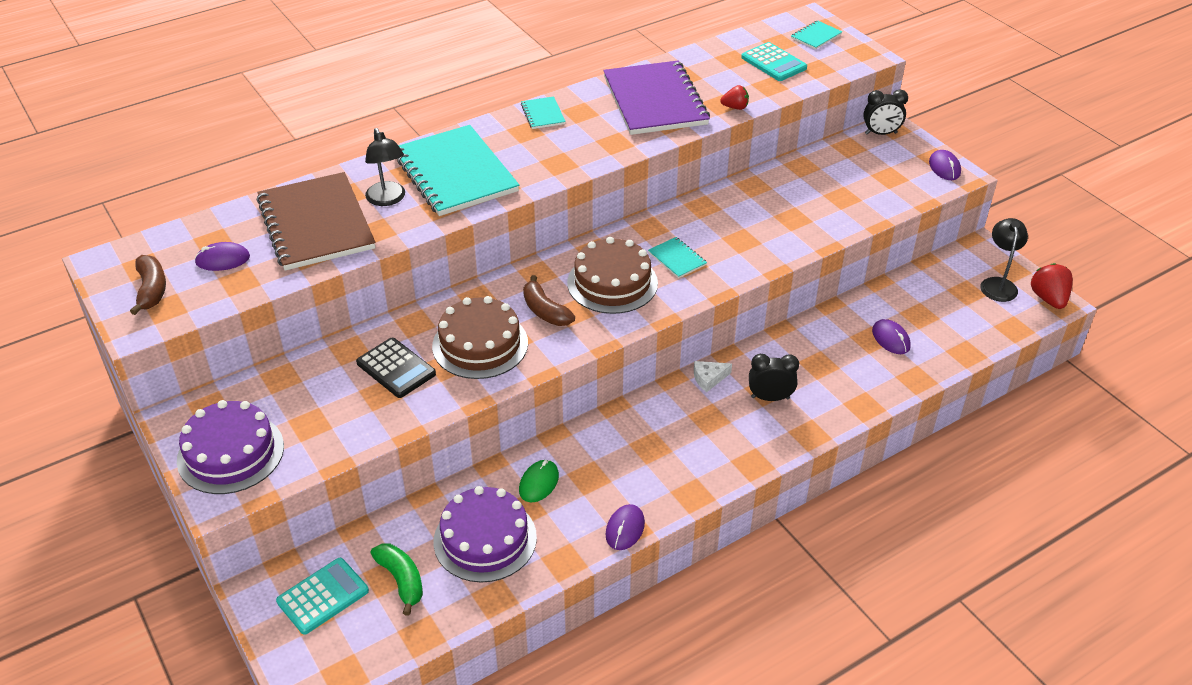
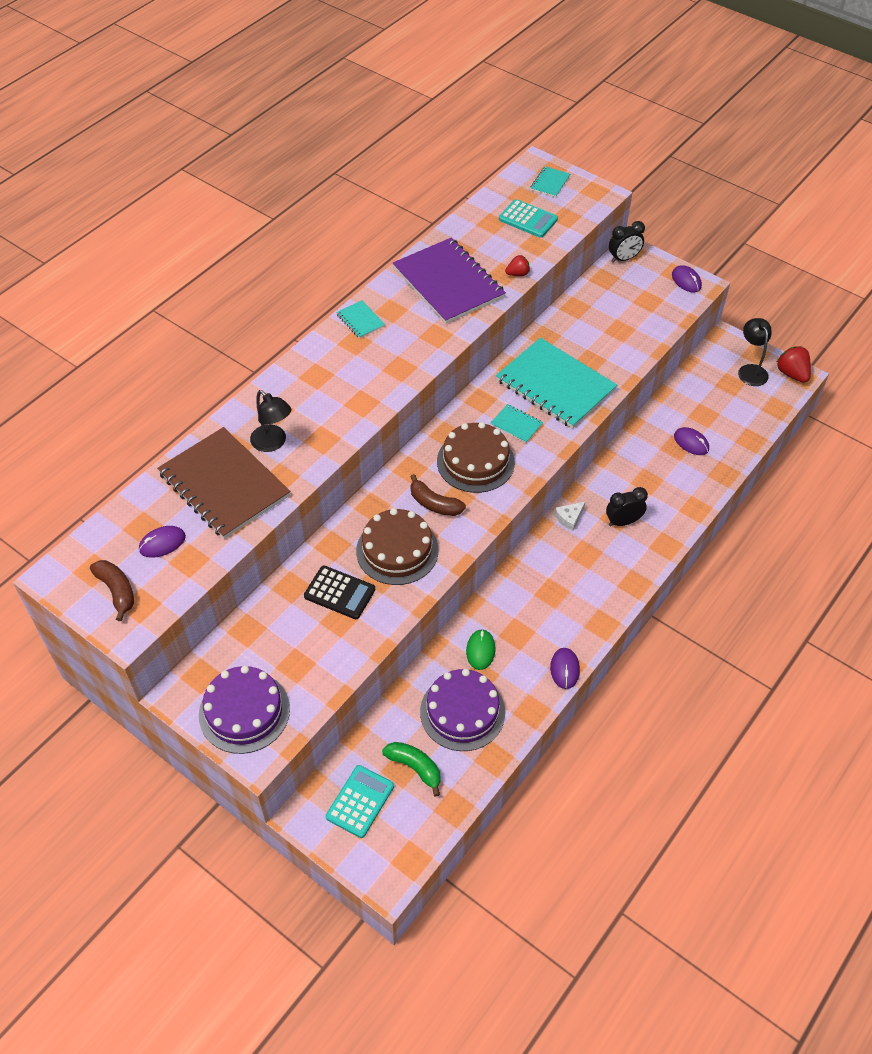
camera: 20 degrees left, 10 degrees up
(455, 173) = (317, 401): turquoise notebook -> turquoise notebook (555, 385)

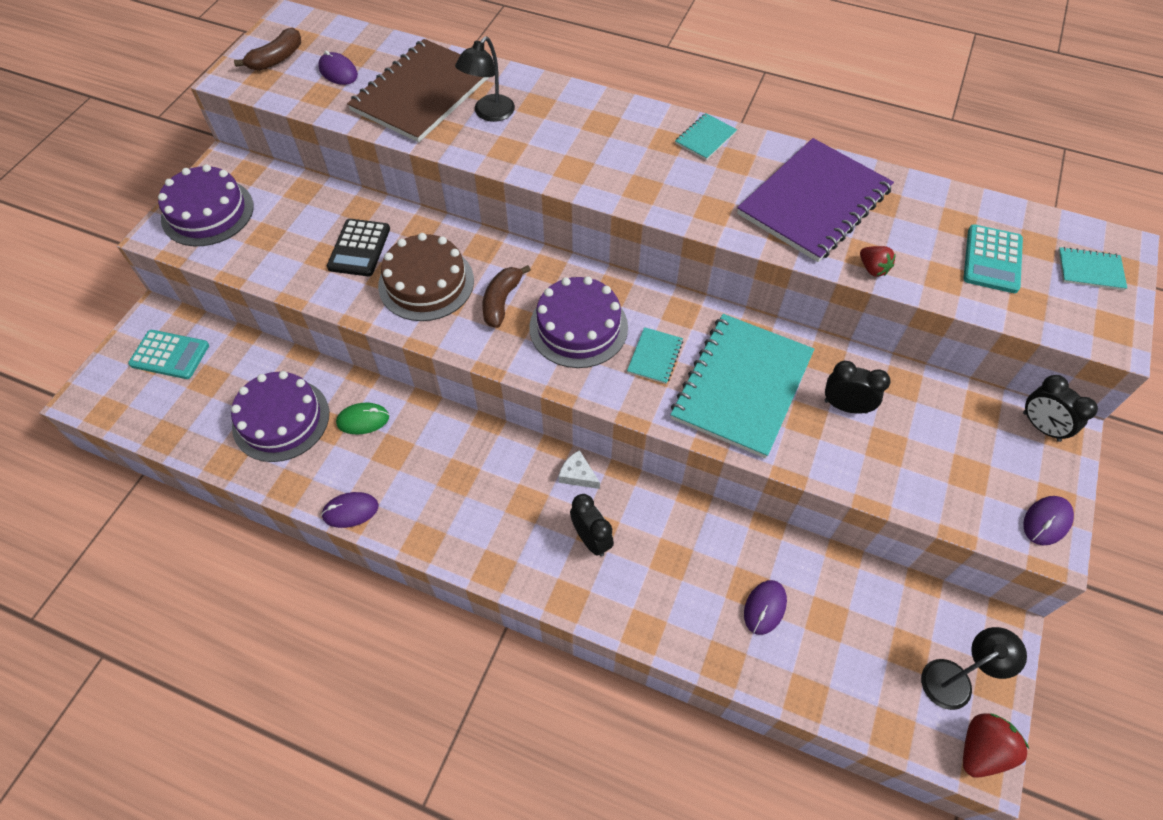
camera: 75 degrees right, 5 degrees up
(415, 767) = (210, 392): green banana -> none
(475, 462) = (578, 327): brown cake -> purple cake
(585, 339) = (845, 406): none -> black clock

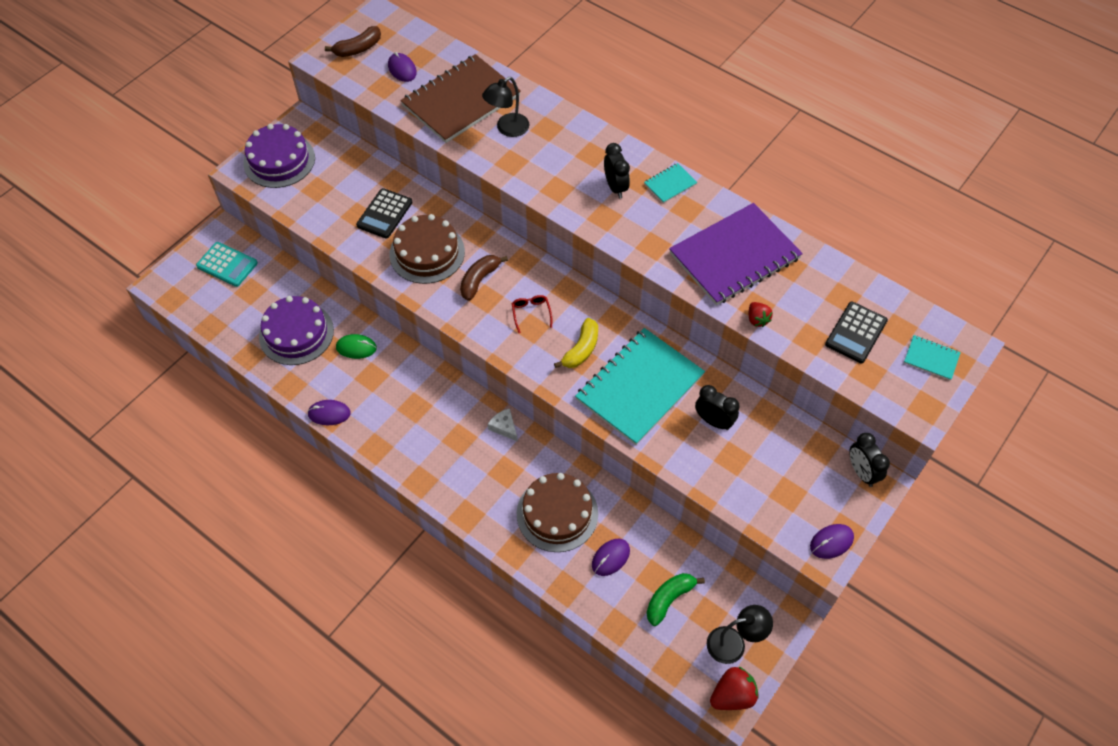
camera: 15 degrees right, 0 degrees up
(578, 327) = (531, 313): purple cake -> red glasses
(591, 539) = (498, 477): black clock -> black clock (615, 187)
(655, 356) = (581, 349): turquoise notebook -> yellow banana
(679, 568) = (557, 513): none -> brown cake
(855, 642) = (669, 599): none -> green banana
(992, 259) = (856, 333): turquoise calculator -> black calculator

